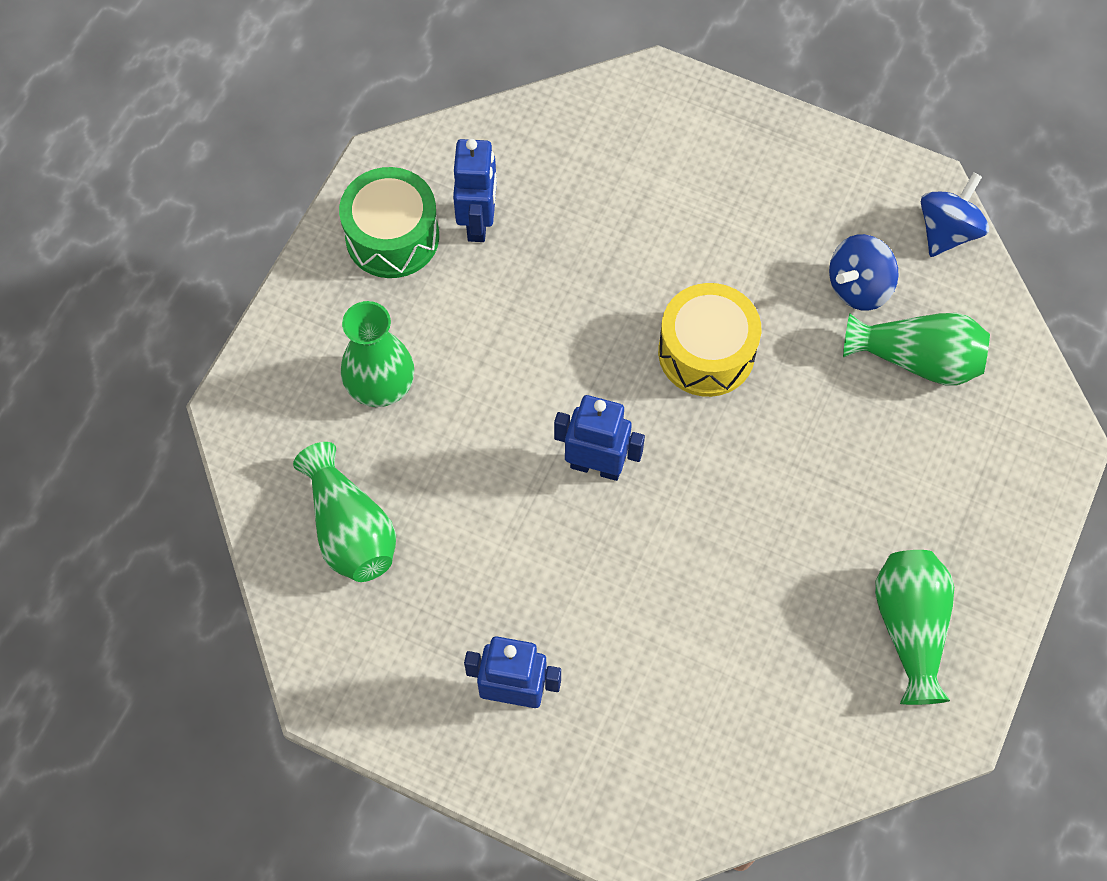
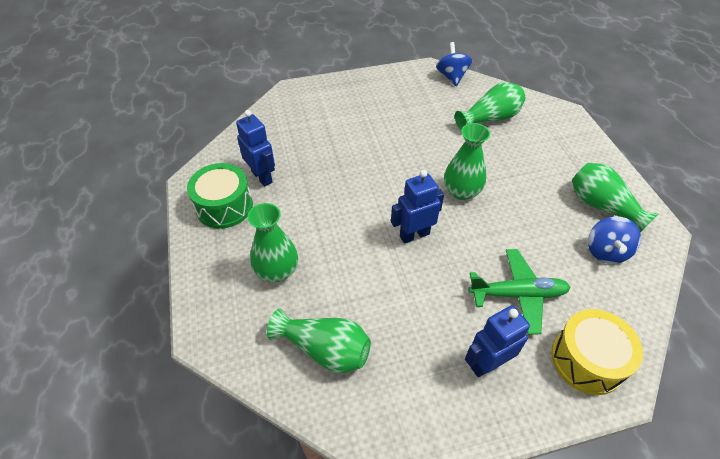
camera: 40 degrees left, 15 degrees down
(642, 648) = (518, 294): none -> green plane
(706, 352) = (411, 164): yellow drum -> yellow drum (587, 360)
(730, 450) = (461, 191): none -> green vase
(858, 287) = (442, 109): blue spinning top -> blue spinning top (605, 251)

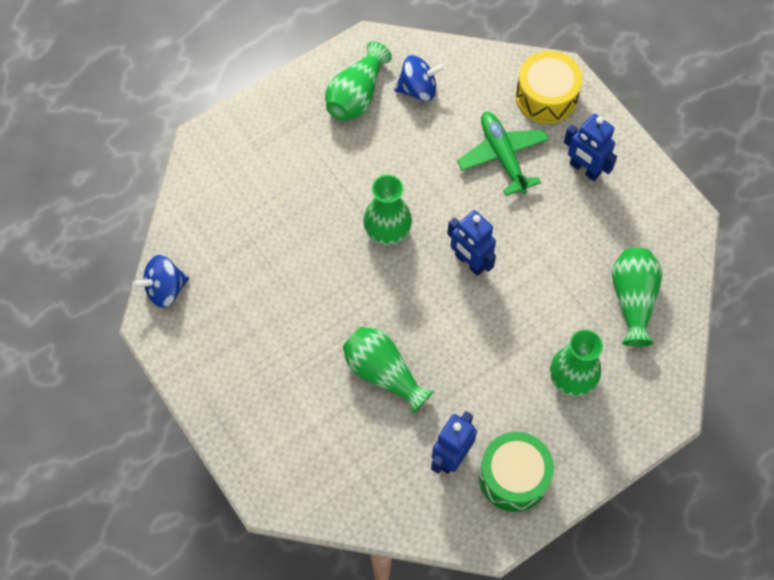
camera: 110 degrees left, 15 degrees up
(490, 118) = (244, 224): green vase -> green vase (383, 373)

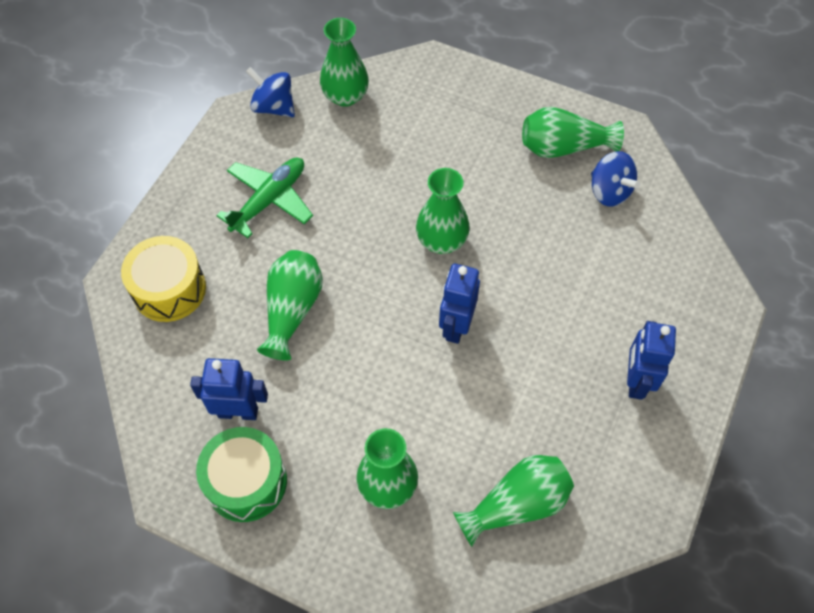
camera: 60 degrees right, 5 degrees down
(193, 226) = (345, 96): none -> green vase
(502, 156) = (593, 298): green plane -> green plane (269, 200)
(546, 97) = (690, 305): yellow drum -> yellow drum (169, 289)

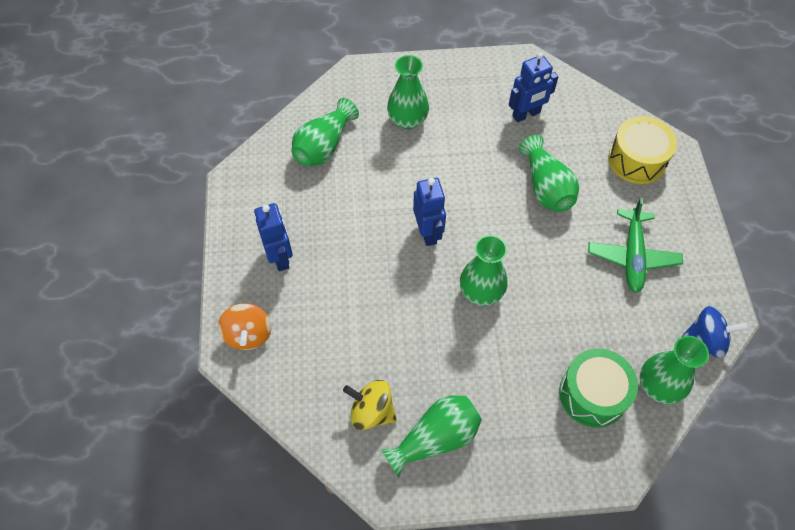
camera: 150 degrees right, 0 degrees up
(246, 481) = (490, 84): green drum -> green drum (593, 394)
(609, 192) = (371, 411): blue spinning top -> yellow spinning top
(703, 314) = (248, 334): none -> orange spinning top

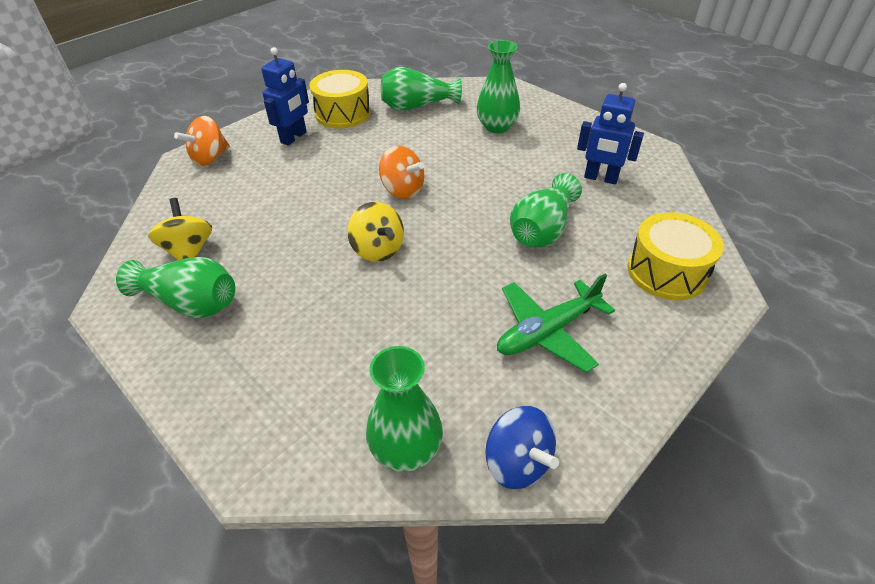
camera: 50 degrees right, 15 degrees down
(279, 201) = (343, 113): none -> yellow drum
(428, 232) = (402, 190): blue robot -> orange spinning top
(481, 292) = (378, 249): green vase -> yellow spinning top
(593, 394) = (339, 392): green drum -> none

